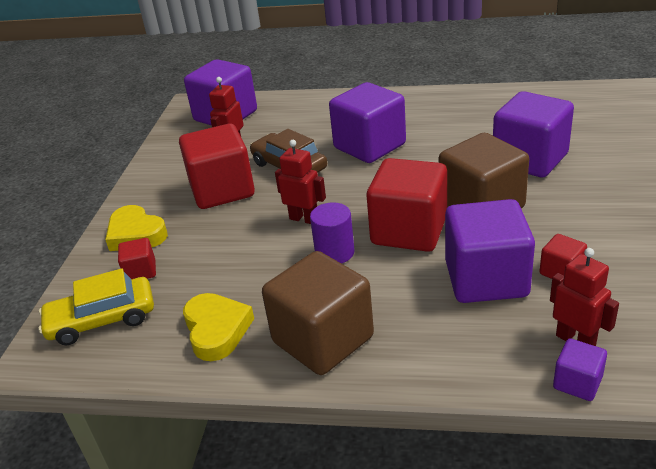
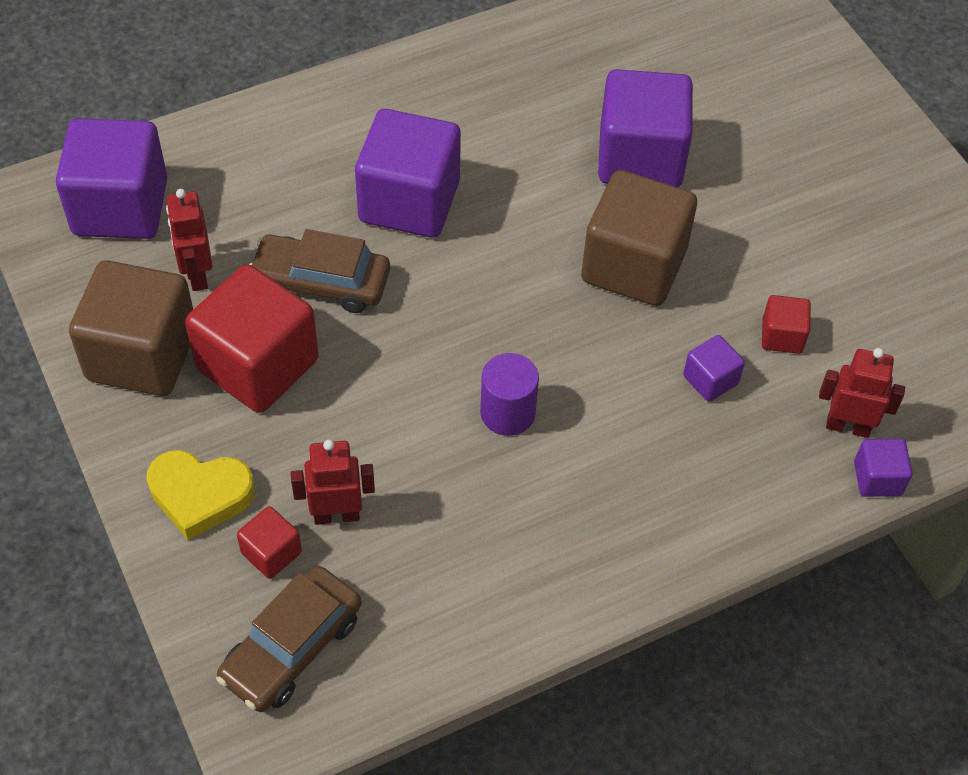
camera: 40 degrees left, 20 degrees up
(102, 320) = (292, 647): yellow car -> brown car
(217, 330) = (457, 591): yellow heart -> none
(304, 219) = (423, 372): red robot -> red robot (336, 515)
(323, 339) = (592, 545): brown cube -> brown cube (142, 355)
(409, 231) = (574, 340): red cube -> none
(486, 279) = (710, 380): purple cube -> purple cube, size x0.46

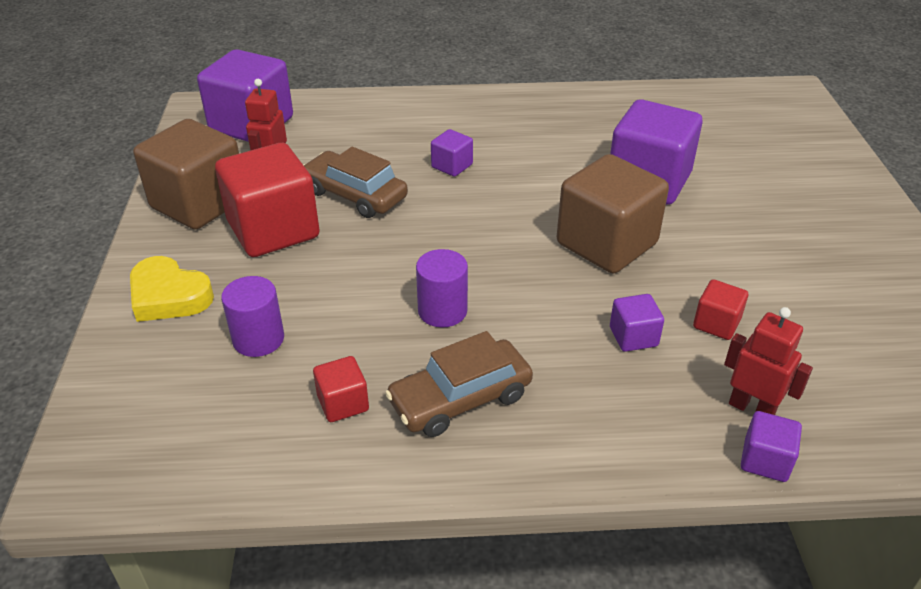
camera: 25 degrees right, 15 degrees down
(271, 553) = (189, 349): red cube -> red cube (343, 403)
(292, 647) = (152, 420): brown car -> brown car (460, 399)
(336, 515) = (258, 339): red robot -> purple cylinder
(409, 201) = (452, 166): purple cube -> purple cube, size x0.46

